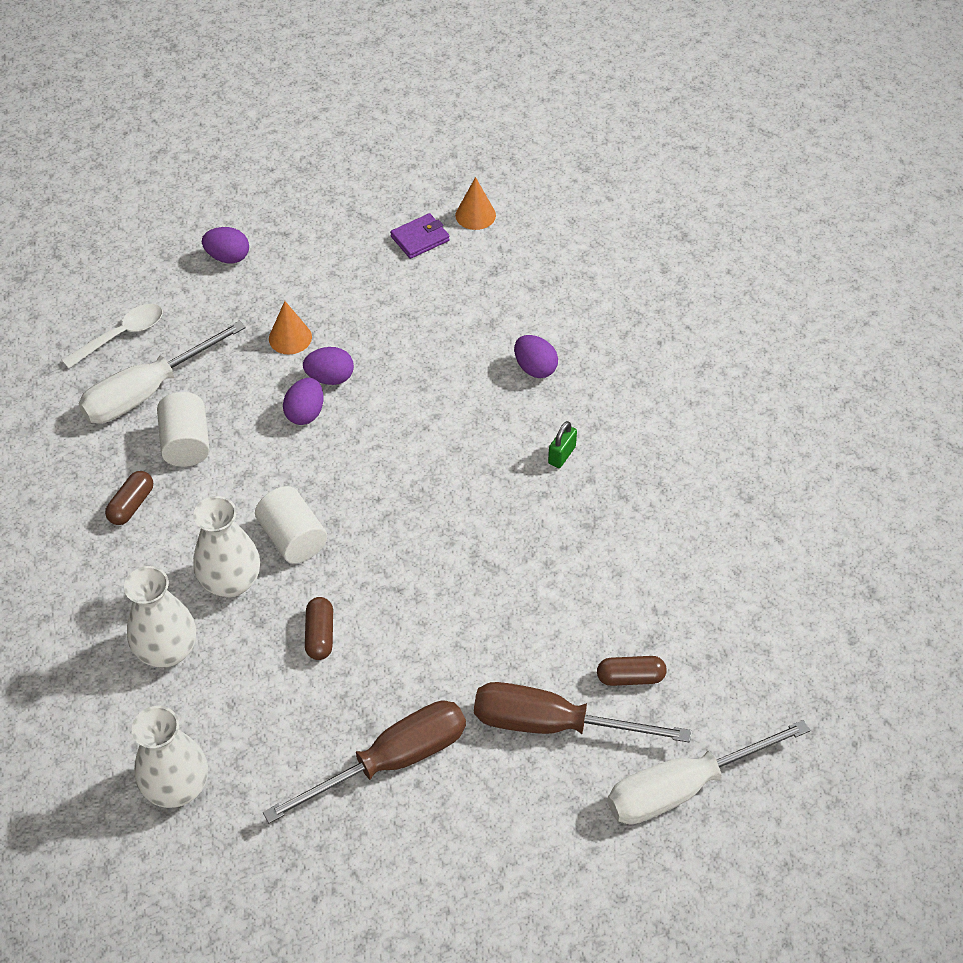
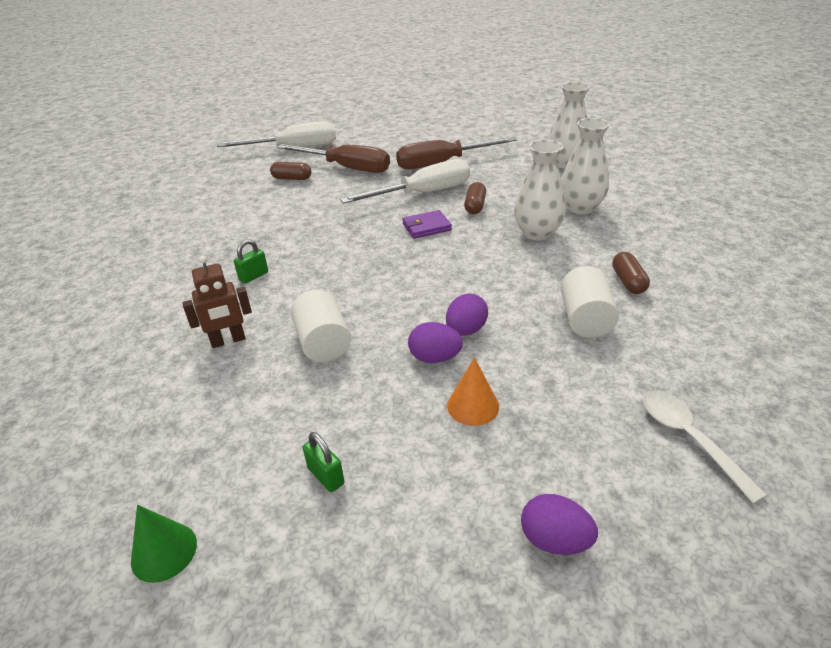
camera: 165 degrees left, 15 degrees down
(121, 335) = (689, 439): white spoon -> white spoon turned 90 degrees clockwise
(131, 505) = (628, 282): brown capsule -> brown capsule turned 45 degrees counterclockwise
(147, 391) = (636, 369): white screwdriver -> white screwdriver (422, 194)
(293, 538) = (488, 250): white cylinder -> white cylinder (323, 343)
(390, 271) = (326, 476): none -> green padlock
(420, 238) = (264, 522): purple wallet -> purple wallet (426, 227)
(475, 215) = (164, 552): orange cone -> green cone
(535, 368) = (228, 341): purple egg -> brown robot

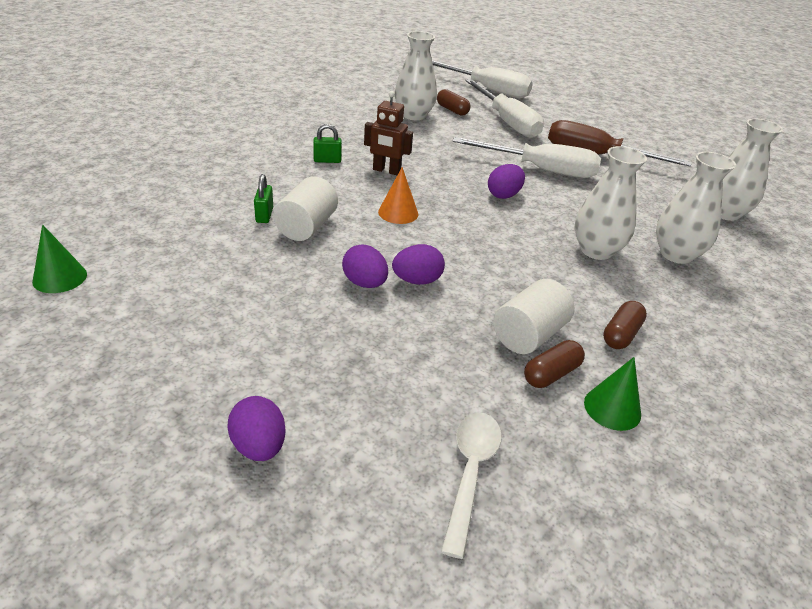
camera: 35 degrees right, 0 degrees up
(228, 341) = (253, 190): brown robot -> brown robot (386, 171)
(268, 198) = (413, 115): none -> white vase
(326, 476) = (189, 302): green padlock -> green padlock (264, 215)
(347, 168) = (507, 122): brown screwdriver -> white screwdriver
(426, 227) = (503, 195): purple wallet -> purple egg
(473, 406) = (341, 329): orange cone -> orange cone (398, 213)
(475, 206) = (572, 201): brown capsule -> brown capsule (551, 374)
(690, 333) = (612, 408): none -> green cone

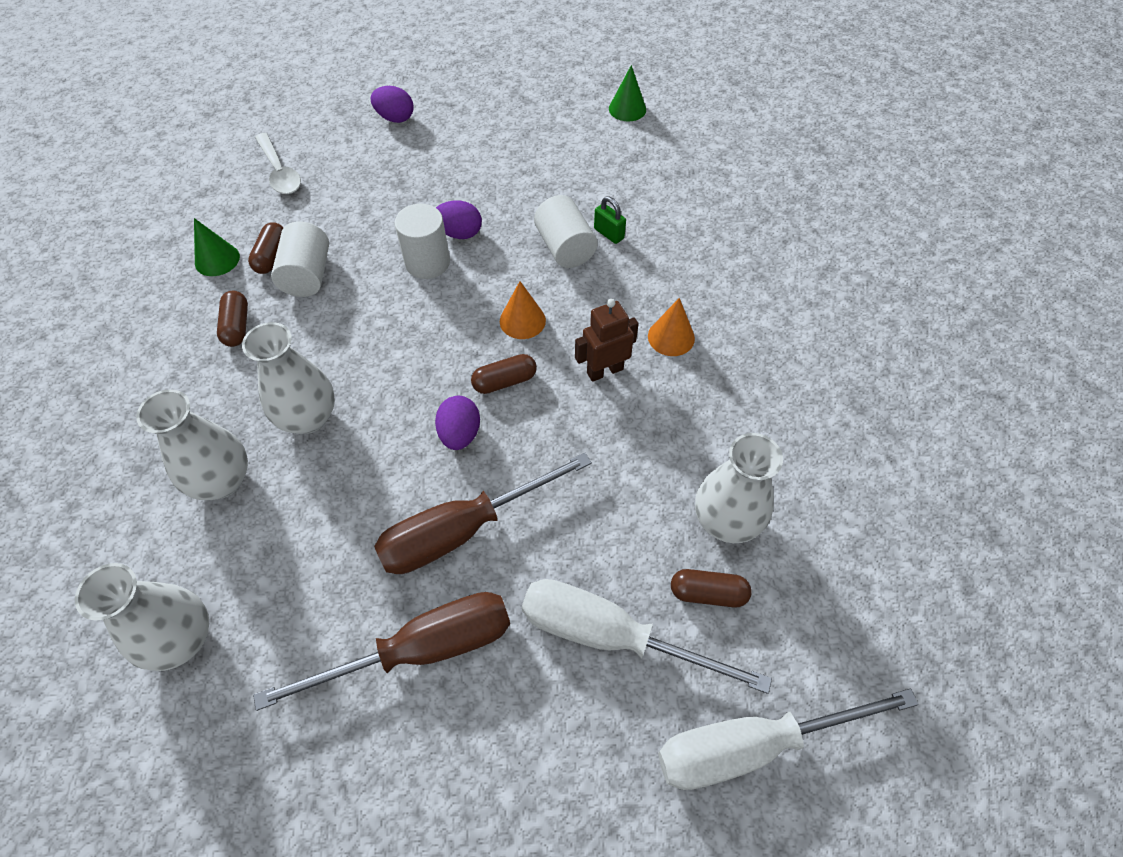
camera: 140 degrees right, 20 degrees up
(327, 160) = (671, 337): green padlock -> orange cone
(417, 280) = (427, 262): purple egg -> white cylinder
(449, 197) = (504, 381): none -> brown capsule
(540, 170) = (463, 530): white screwdriver -> brown screwdriver

